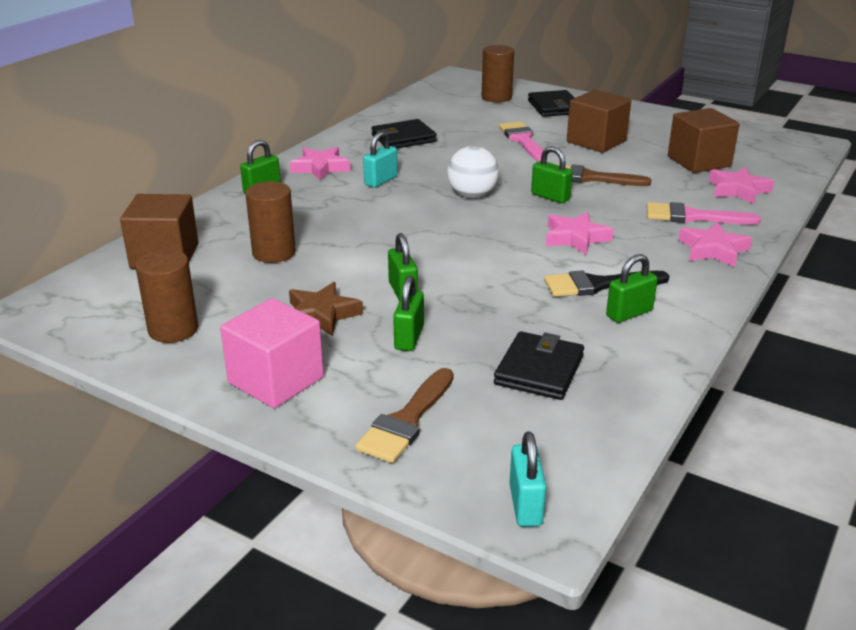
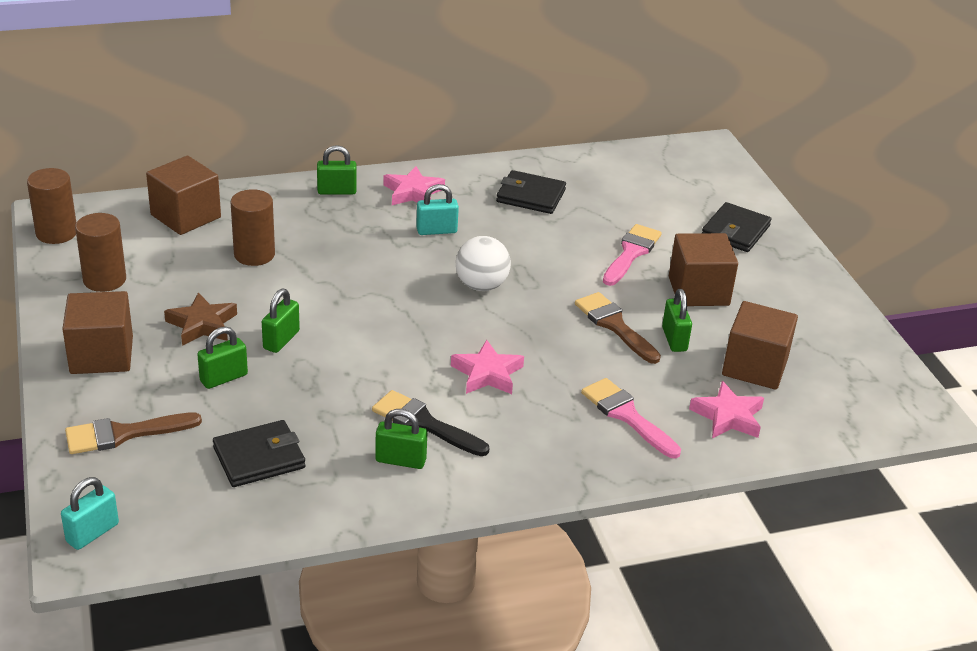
camera: 40 degrees right, 5 degrees up
(276, 380) = (101, 355): pink cube -> brown cube
(496, 97) = (700, 191): brown cylinder -> brown cylinder (56, 233)
(550, 197) = (542, 324): green padlock -> green padlock (674, 339)
(713, 250) = (578, 455): pink star -> none

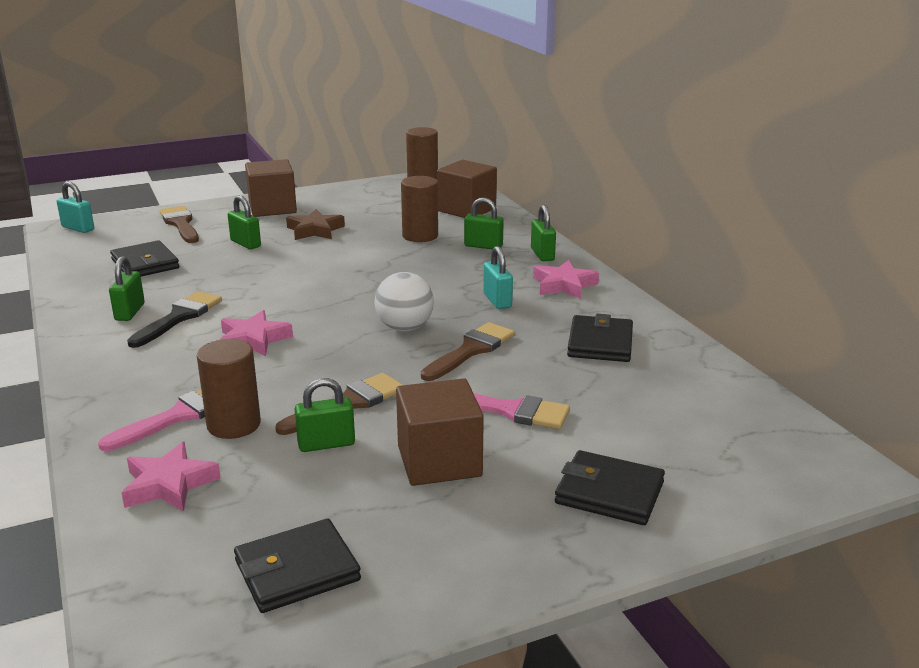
camera: 85 degrees right, 10 degrees down
(104, 280) = (366, 198): brown cylinder -> brown cylinder (234, 425)
(281, 340) = (298, 256): green padlock -> green padlock (483, 246)
(532, 257) = (471, 350): none -> brown brush
(754, 367) = (272, 507): brown cube -> none
(822, 358) = (297, 570): none -> black wallet

